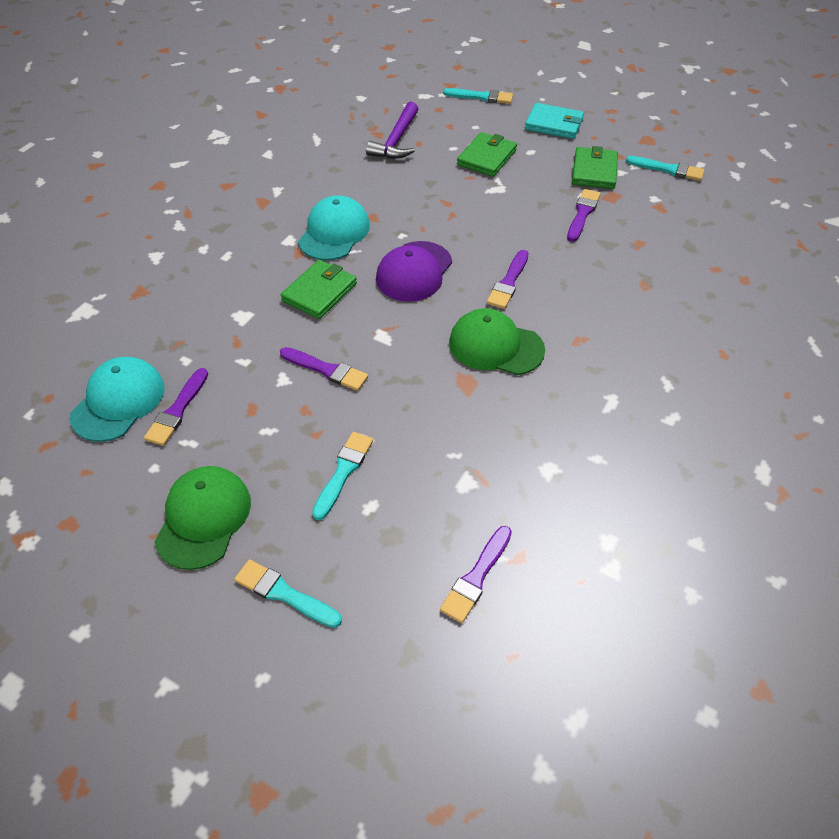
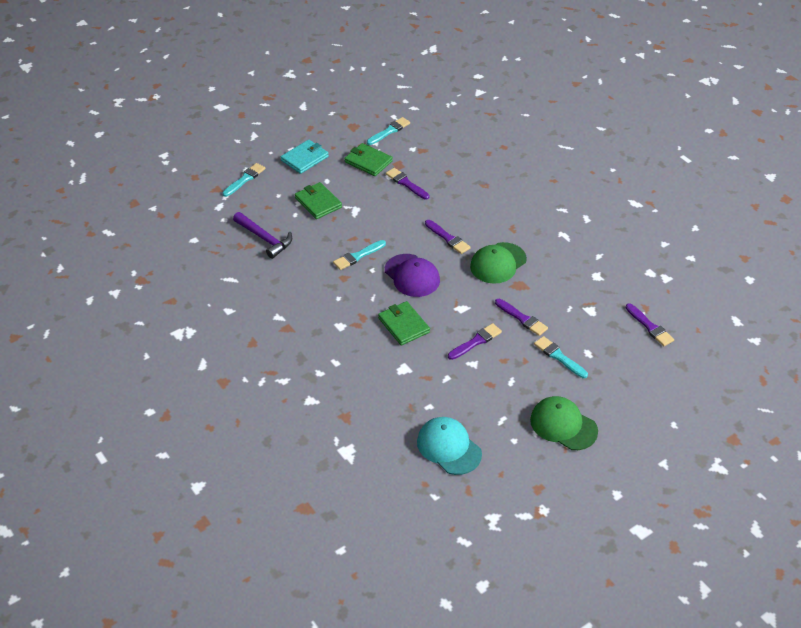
camera: 65 degrees left, 5 degrees down
(177, 410) = (472, 419): purple brush -> purple brush (522, 318)
(284, 593) = (628, 403): turquoise brush -> turquoise brush (358, 256)
(334, 233) = (347, 301): turquoise cap -> none

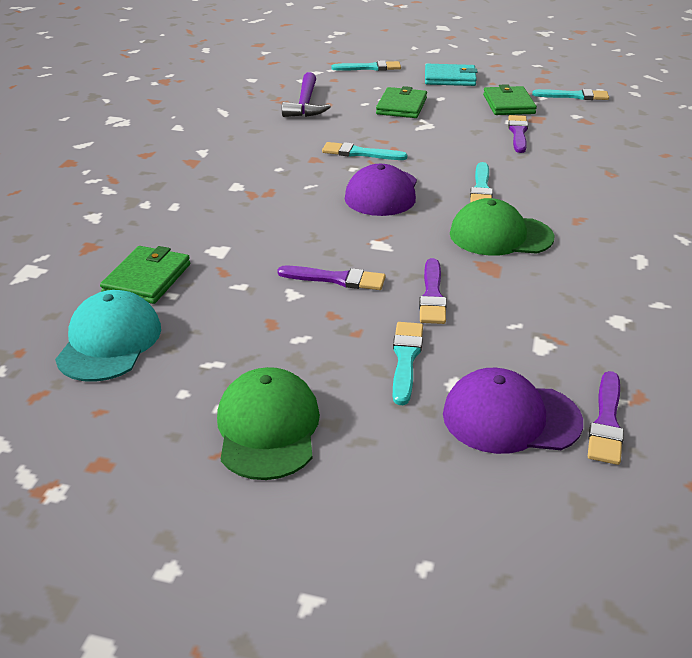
camera: 50 degrees right, 10 degrees down
(403, 325) = (292, 220): green wallet -> green wallet (147, 278)
(448, 238) = (481, 188): purple brush -> turquoise brush
(623, 351) = (511, 418): none -> purple cap

